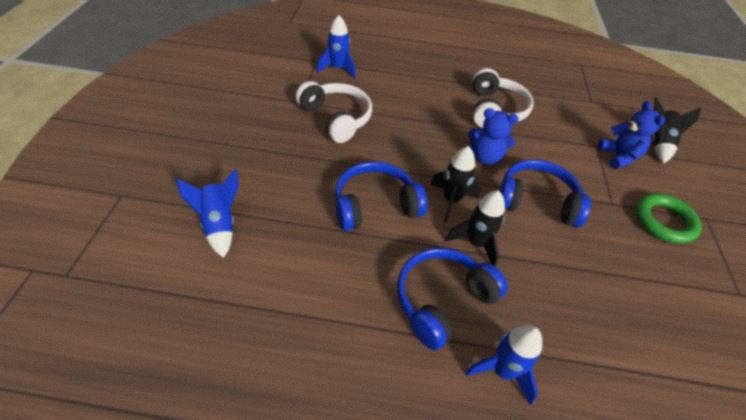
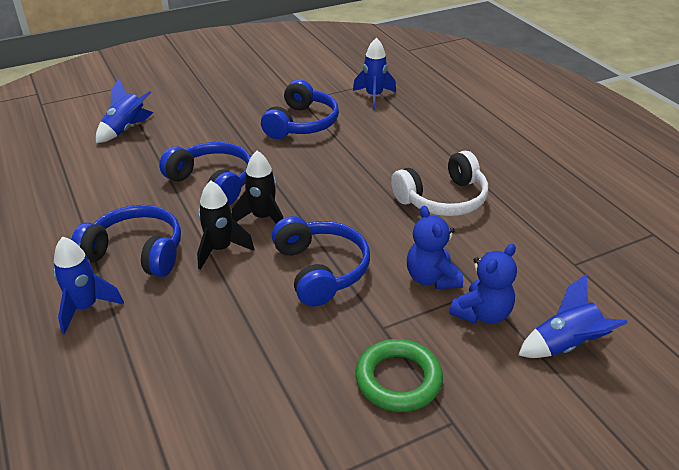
camera: 60 degrees right, 10 degrees down
(336, 118) = (301, 123): white headphones -> blue headphones
(485, 157) = (351, 217): blue teddy bear -> blue teddy bear (431, 278)
(658, 143) = (565, 345): black rocket -> blue rocket

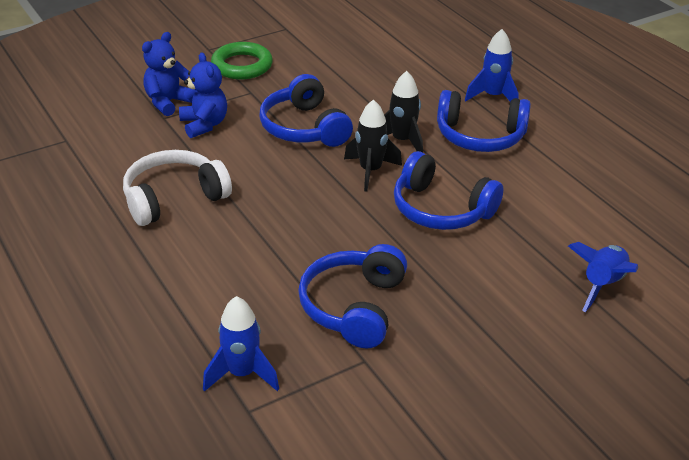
camera: 175 degrees right, 0 degrees up
(565, 345) = (111, 86): blue rocket -> none

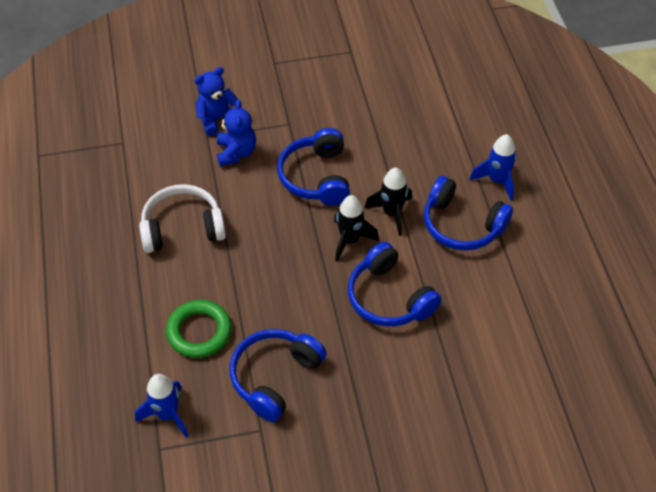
camera: 20 degrees right, 15 degrees up
(242, 66) = (294, 90): green ring -> green ring (199, 331)
(602, 285) = (482, 414): blue rocket -> none

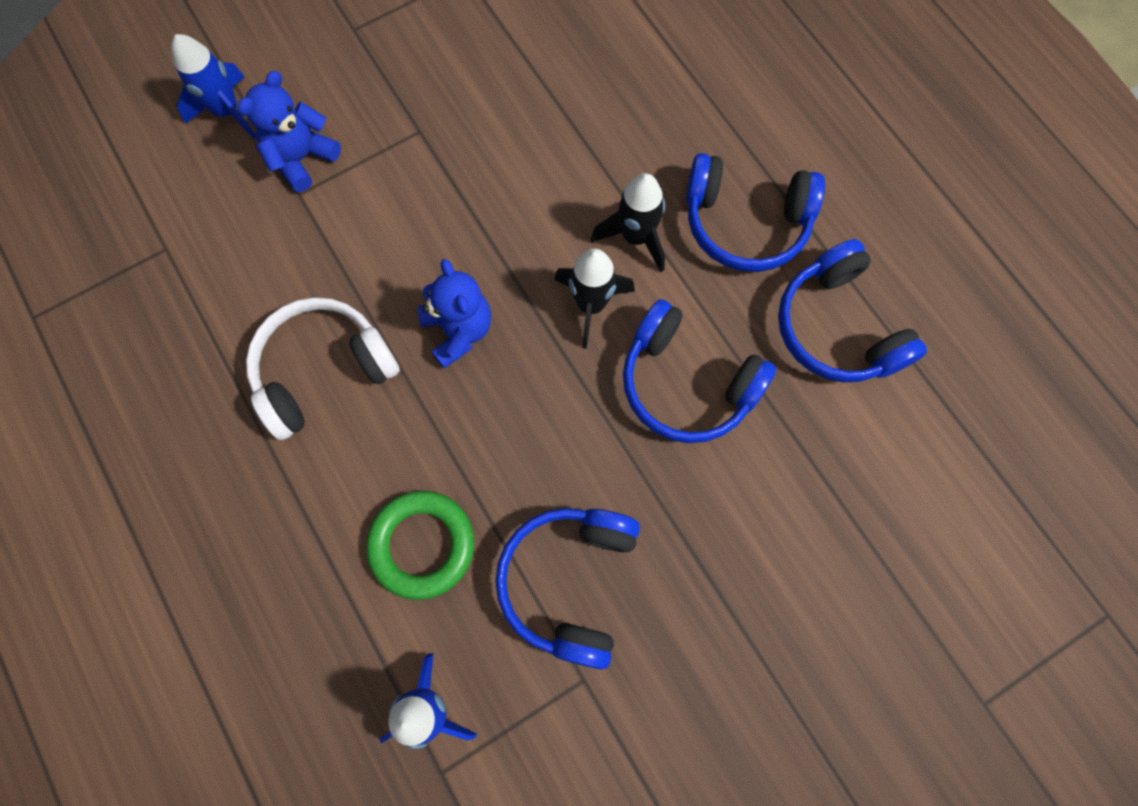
camera: 20 degrees left, 20 degrees up
(236, 152) = (356, 208): blue teddy bear -> blue teddy bear (459, 330)
(316, 177) = (498, 211): blue headphones -> blue headphones (837, 327)
(497, 181) = (767, 131): blue rocket -> blue rocket (227, 112)

